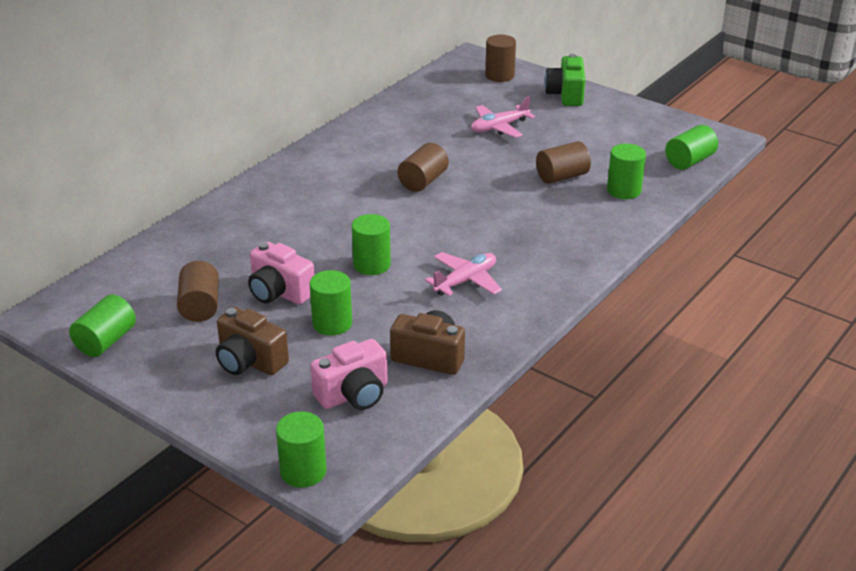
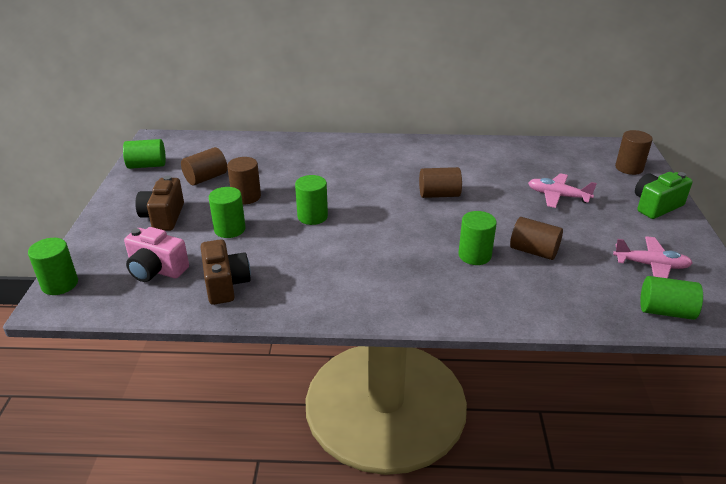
camera: 55 degrees right, 0 degrees up
(279, 292) = (246, 197): pink camera -> brown cylinder
(465, 281) = (335, 262): pink plane -> pink plane (651, 265)
(624, 190) = (560, 291): green cylinder -> green cylinder (474, 255)

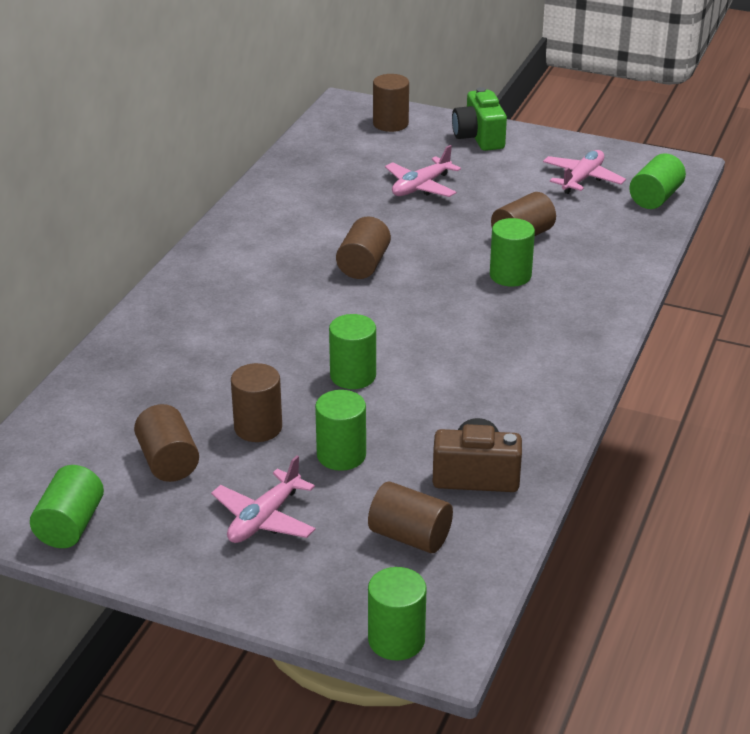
camera: 70 degrees left, 0 degrees up
(156, 270) = (410, 536): pink camera -> brown cylinder
(163, 217) = (264, 519): brown camera -> pink plane

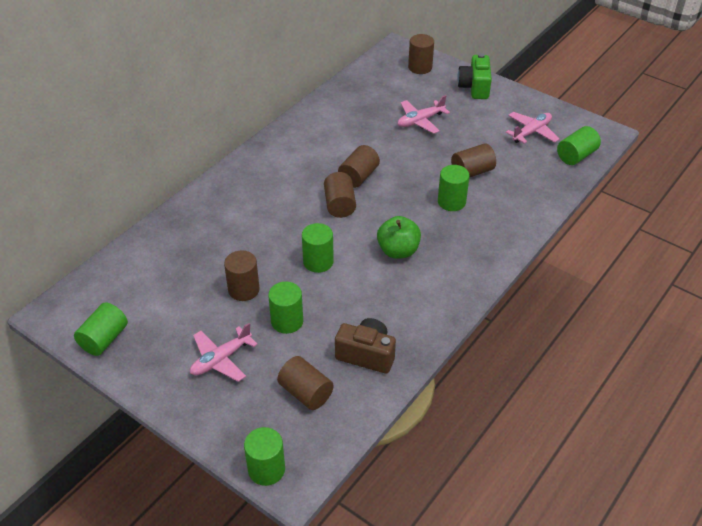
camera: 15 degrees right, 10 degrees up
(168, 461) = (179, 304): brown cylinder -> brown cylinder (339, 205)
(462, 344) = (398, 251): none -> green apple

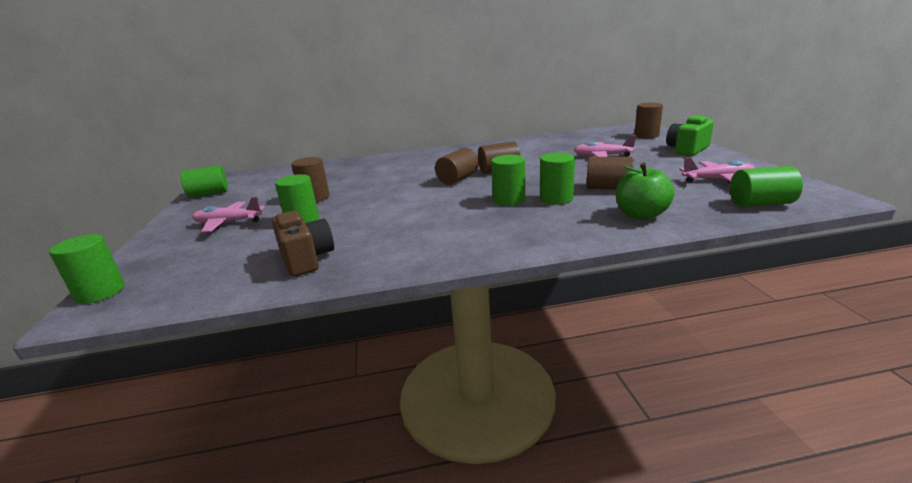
camera: 45 degrees right, 20 degrees down
(306, 393) = (223, 261): brown cylinder -> none
(318, 262) = (386, 199): green cylinder -> green cylinder (509, 200)
(398, 251) = (455, 211): green apple -> green apple (641, 215)

